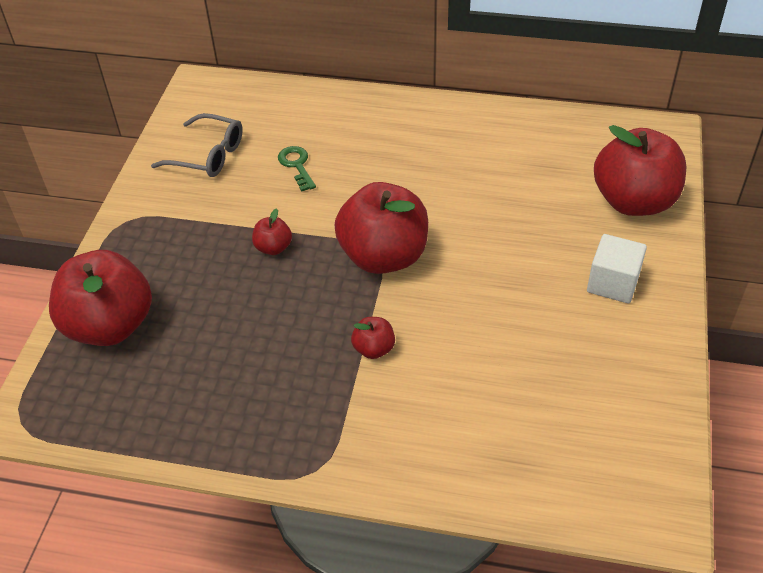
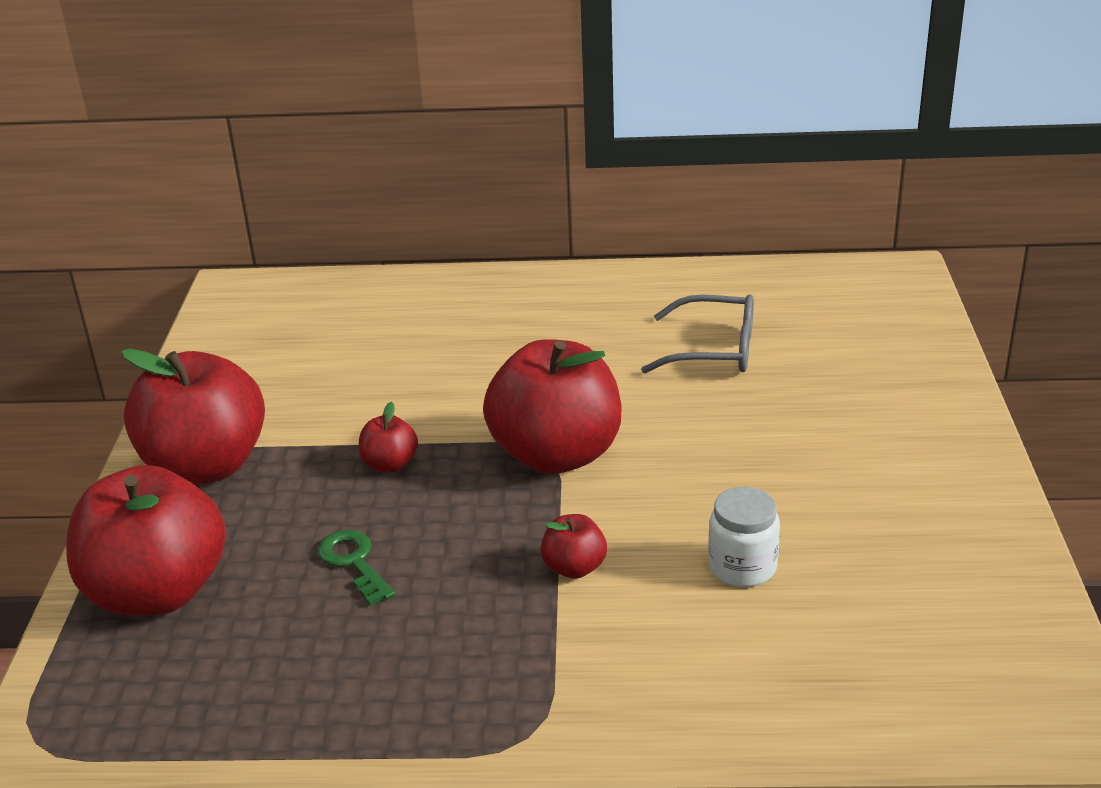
camera: 10 degrees left, 15 degrees down
(208, 155) = (265, 368): grey glasses -> grey glasses (714, 350)
(297, 165) = (400, 365): green key -> green key (354, 563)
(483, 366) = (742, 567): none -> white jar
(613, 283) = (892, 446): white cube -> none
(633, 201) = (886, 351): red apple -> red apple (206, 466)

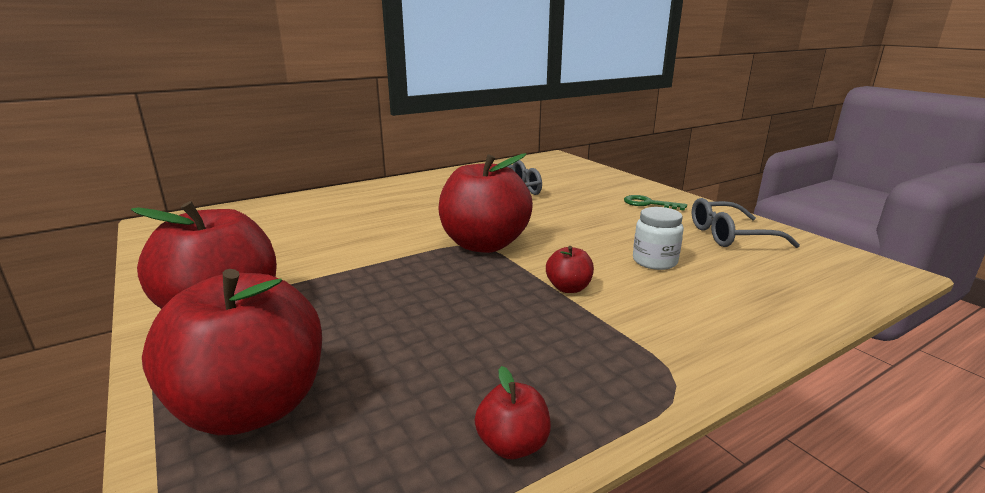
camera: 35 degrees left, 10 degrees down
(354, 563) = (416, 331): green key -> green key (648, 204)
(390, 464) = (380, 274): red apple -> red apple (512, 445)
(933, 562) = (730, 235): none -> grey glasses

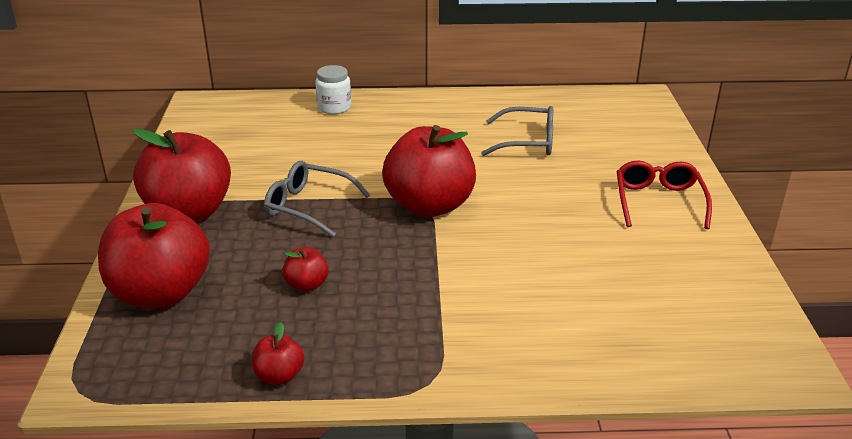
camera: 30 degrees right, 10 degrees up
(568, 288) = (449, 276): red apple -> red apple (307, 285)
(648, 204) = (658, 202): green key -> red glasses
(654, 261) = (562, 274): white jar -> white jar (334, 107)
(730, 235) = (688, 271): grey glasses -> grey glasses (308, 206)

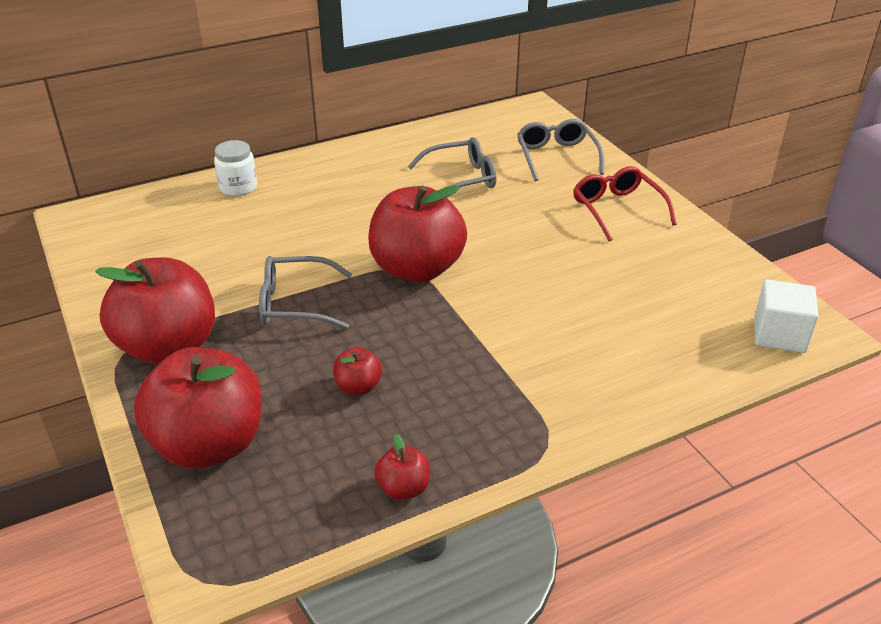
camera: 25 degrees left, 5 degrees up
(634, 143) = (557, 157): none -> grey glasses
(742, 358) = (779, 334): none -> white cube

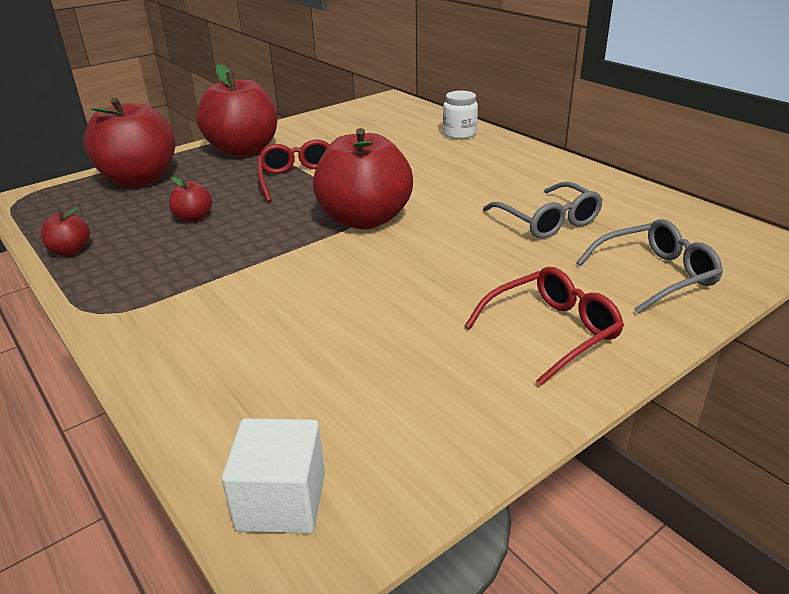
camera: 80 degrees right, 5 degrees down
(295, 303) = (300, 179): grey glasses -> red glasses

